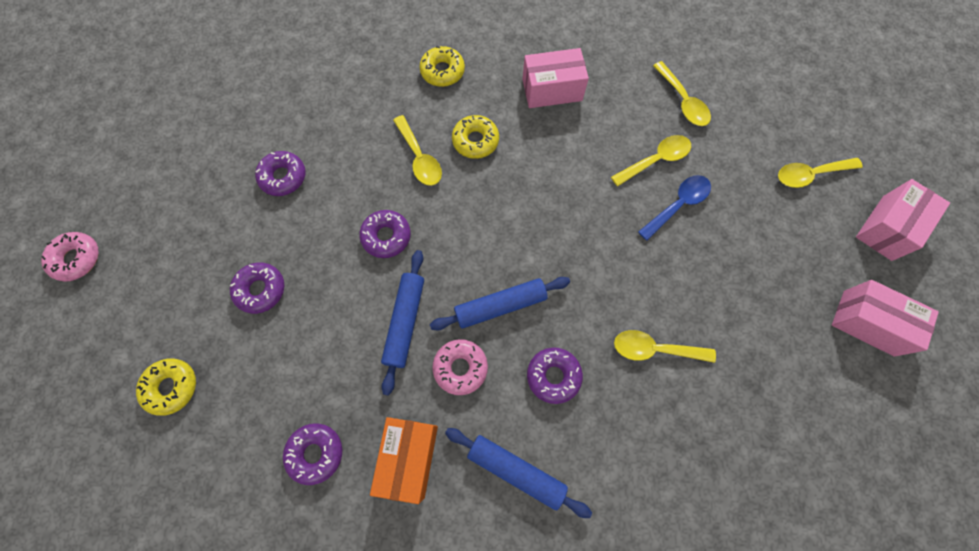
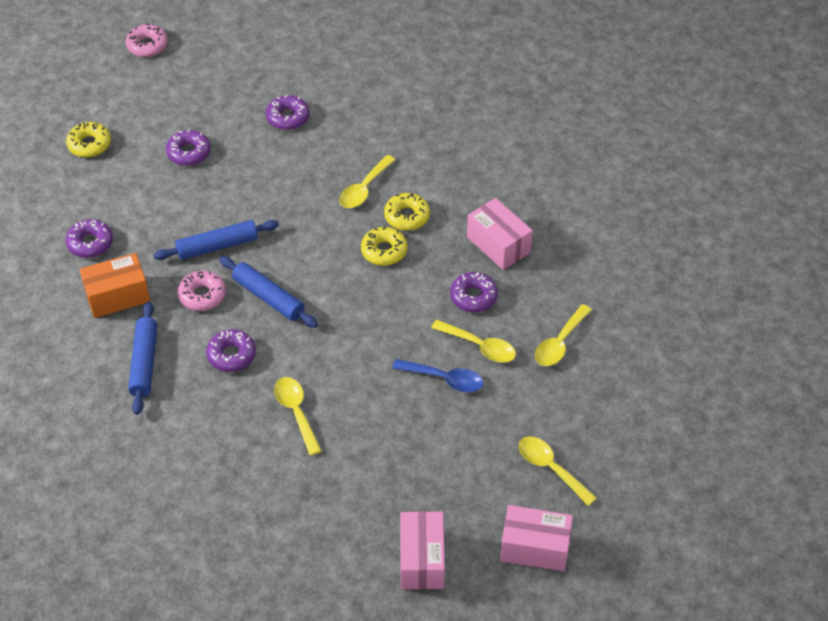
camera: 60 degrees right, 20 degrees down
(386, 236) = (280, 202): purple donut -> purple donut (473, 297)
(442, 71) = (459, 164): yellow donut -> yellow donut (384, 251)

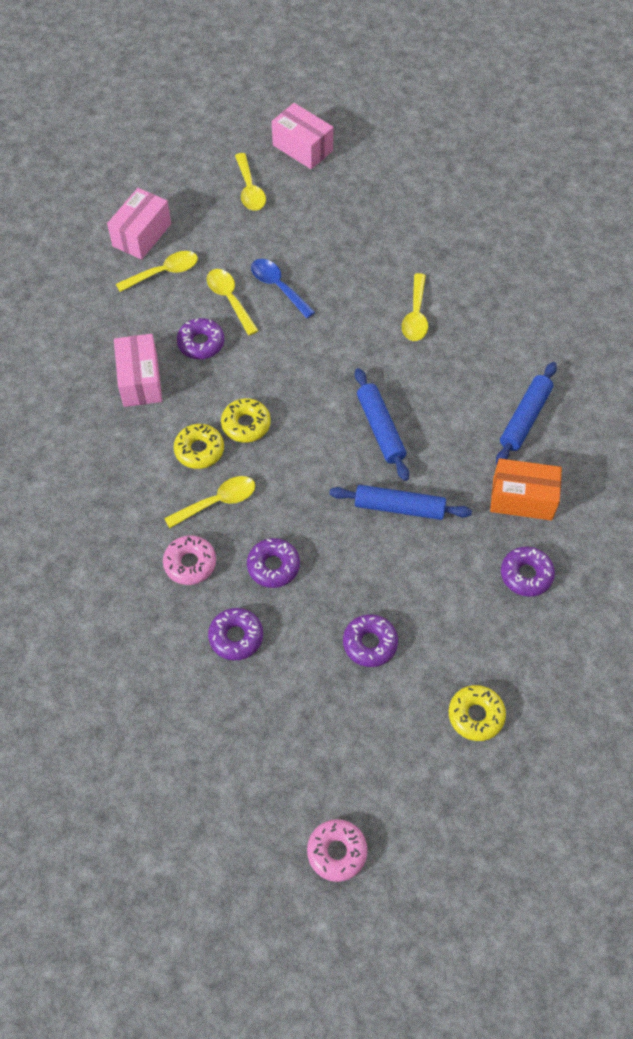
camera: 150 degrees left, 10 degrees up
(202, 295) = (440, 460): pink donut -> pink donut (190, 563)
(231, 355) = (443, 389): purple donut -> purple donut (273, 566)
(422, 560) = (386, 174): pink box -> pink box (142, 235)

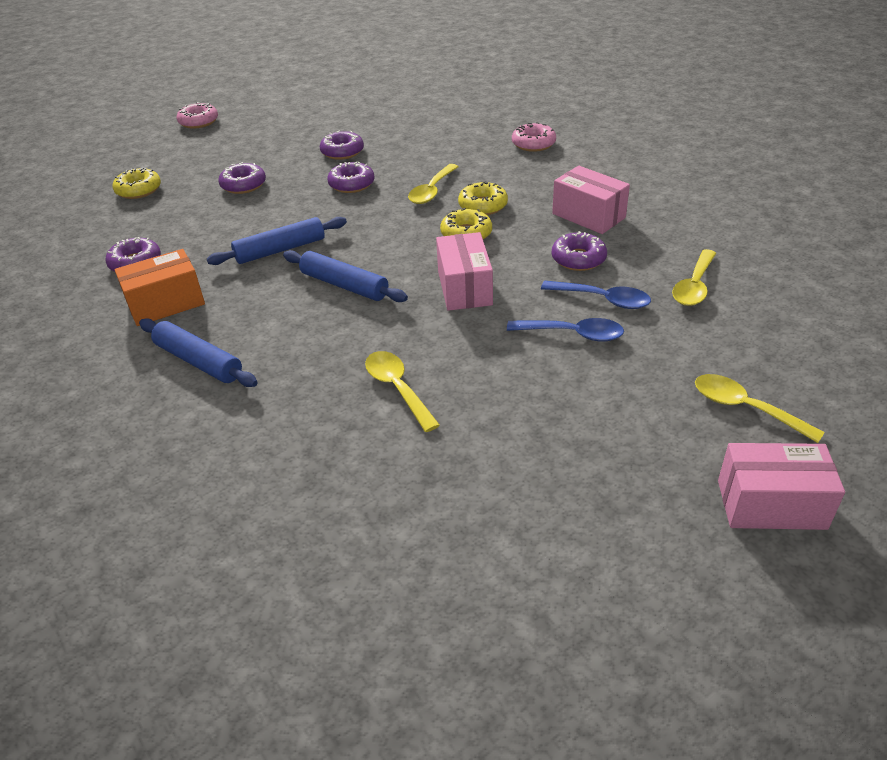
camera: 145 degrees right, 20 degrees down
(142, 235) = (767, 301): pink box -> pink box (464, 288)
(190, 563) = (413, 162): pink donut -> pink donut (533, 144)
(229, 299) = (603, 299): yellow spoon -> blue spoon
(525, 418) = (198, 361): blue rolling pin -> blue rolling pin turned 45 degrees counterclockwise

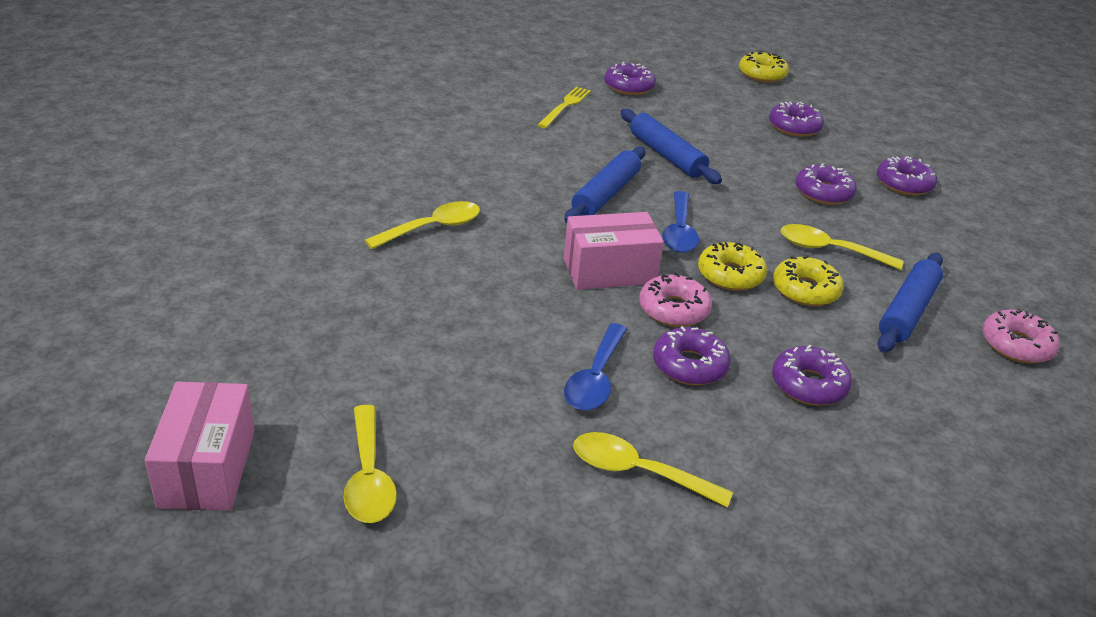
camera: 80 degrees right, 5 degrees down
(166, 304) = (565, 106): orange box -> yellow fork
(198, 122) = (930, 91): pink donut -> pink donut (673, 309)
(198, 361) = (480, 128): blue rolling pin -> blue rolling pin (907, 311)
(573, 334) = (521, 347): blue spoon -> blue spoon (679, 231)
(588, 216) = (809, 385): pink box -> purple donut
(745, 408) = (369, 477): yellow spoon -> yellow spoon turned 135 degrees clockwise

